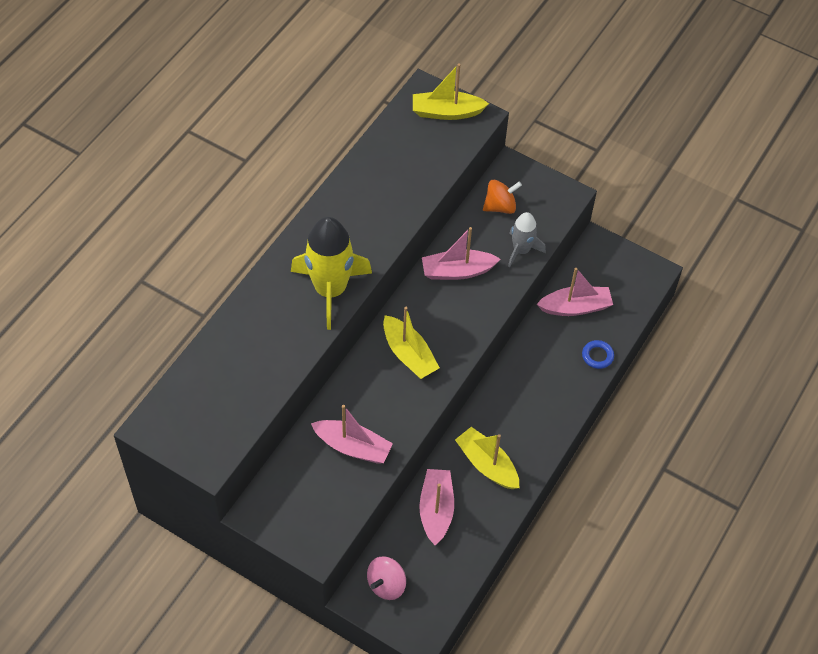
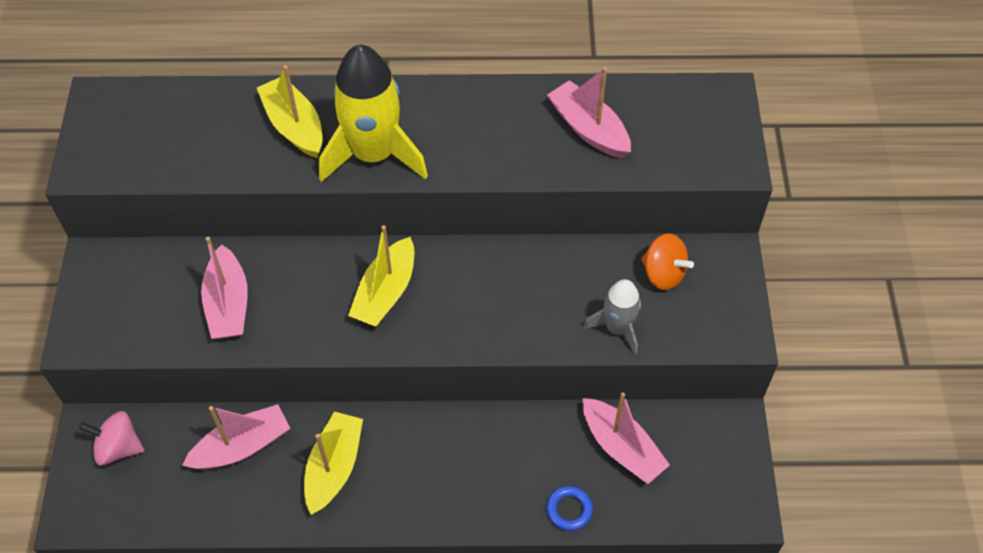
camera: 60 degrees right, 0 degrees up
(446, 112) = (713, 130): yellow boat -> yellow boat (294, 126)
(457, 271) = (536, 279): pink boat -> pink boat (589, 129)

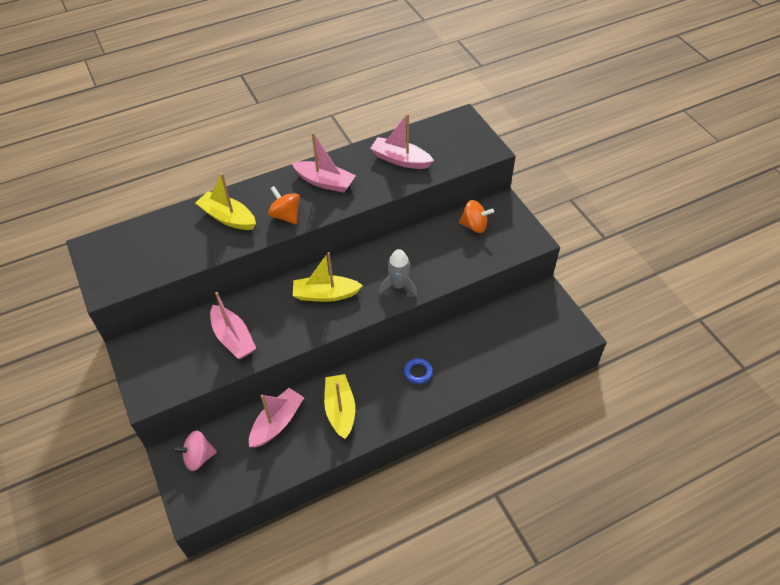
camera: 25 degrees left, 5 degrees down
(373, 154) = (286, 216): yellow rocket -> orange spinning top
(386, 292) = (326, 294): yellow boat -> yellow boat turned 90 degrees clockwise
(569, 510) = (486, 374): blue ring -> blue ring (418, 372)
(617, 328) = (467, 262): grey rocket -> grey rocket (398, 285)
(621, 447) = (495, 330): pink boat -> pink boat (325, 182)

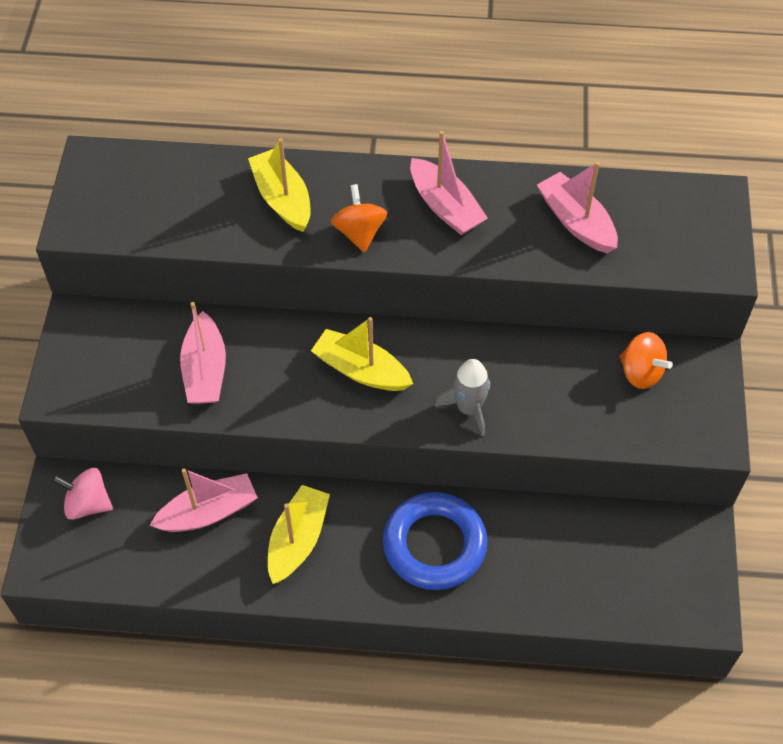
camera: 30 degrees right, 5 degrees up
(418, 372) = (434, 545): blue ring -> blue ring, size x2.28

